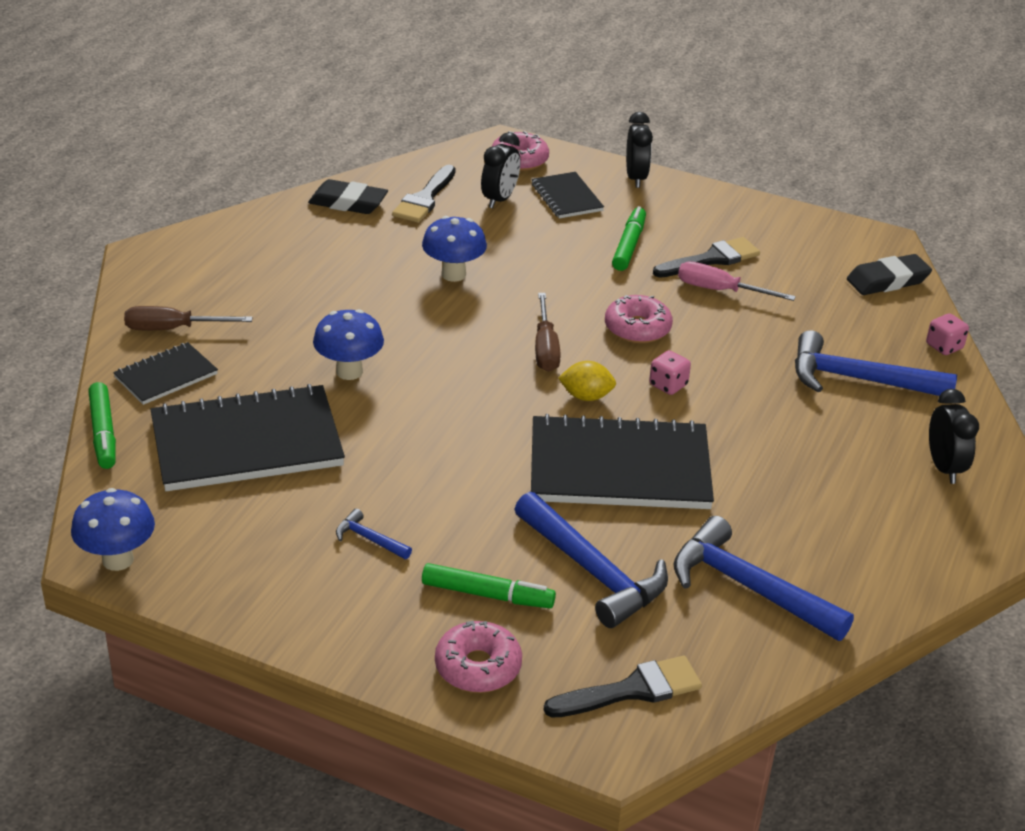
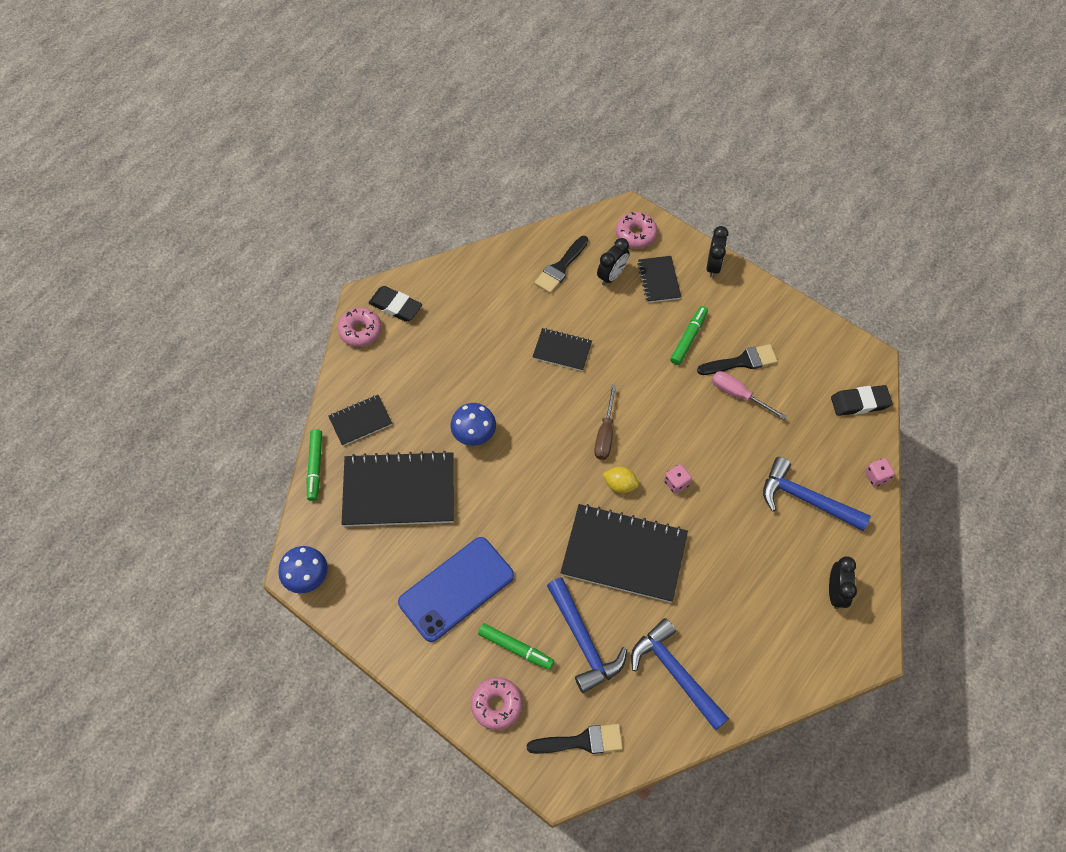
camera: 15 degrees right, 25 degrees up
(173, 329) = (372, 377): brown screwdriver -> none
(348, 203) = (508, 265): black eraser -> black eraser (395, 306)
(369, 539) = (456, 588): blue hammer -> blue phone
(453, 274) = (562, 350): blue mushroom -> black notebook
(637, 328) = (671, 424): pink donut -> pink donut (360, 331)

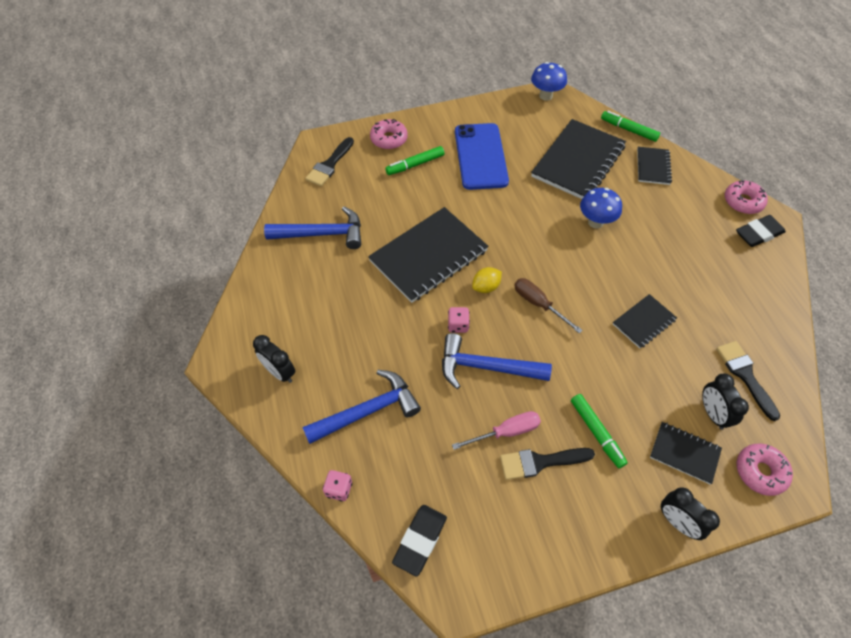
camera: 125 degrees right, 5 degrees down
(583, 641) = (388, 199): blue hammer -> blue hammer (486, 367)
(742, 361) = (540, 462): black brush -> black brush turned 60 degrees clockwise

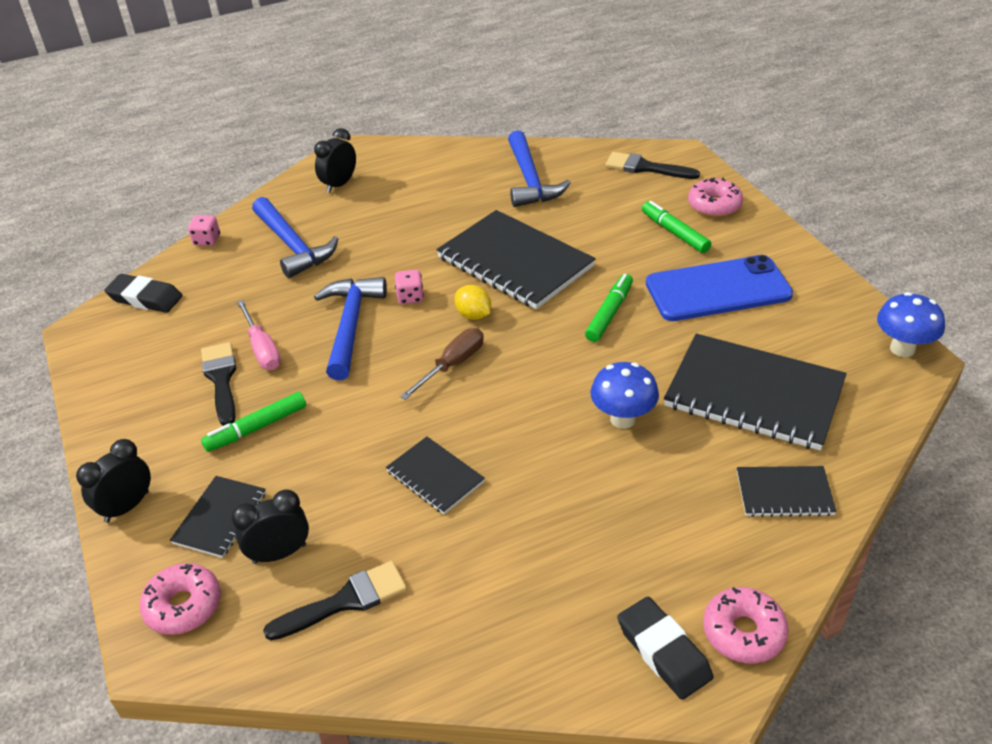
camera: 85 degrees right, 15 degrees down
(628, 130) = (870, 459): green marker -> green marker (609, 313)

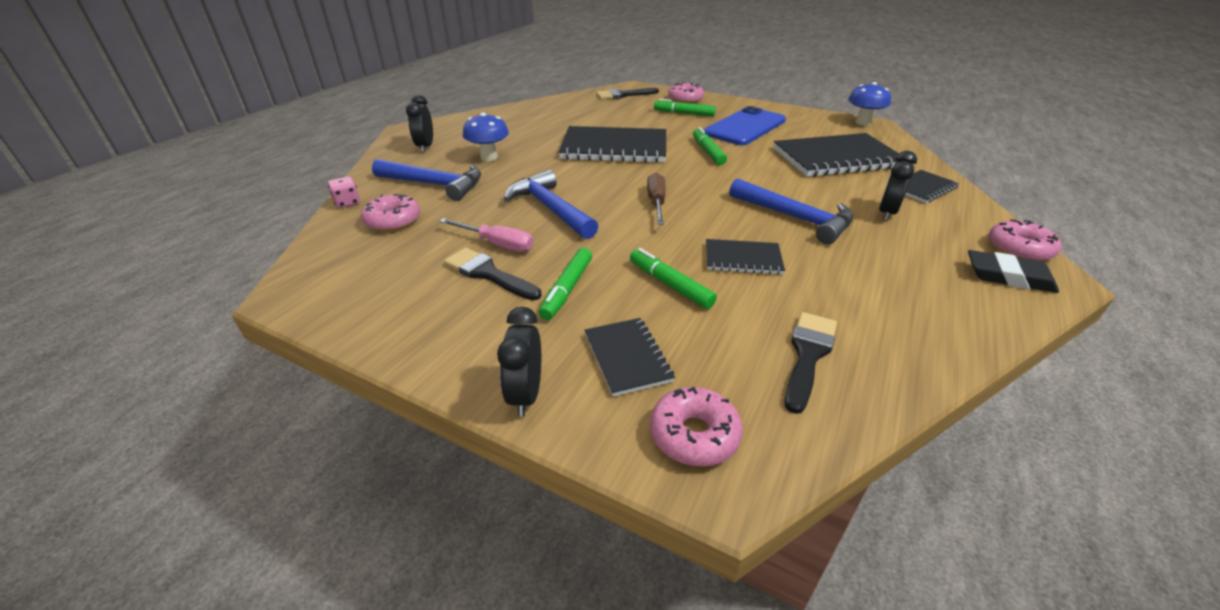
camera: 40 degrees left, 5 degrees down
(145, 298) = (332, 253): black eraser -> none
(217, 280) = (393, 221): none -> pink donut
(279, 553) = (712, 354): black clock -> black clock (887, 213)
(337, 469) = (670, 284): none -> green marker
(410, 297) = (571, 182): pink dice -> none
(473, 315) = (629, 177): yellow lemon -> none
(530, 180) = (563, 114): blue hammer -> blue hammer (794, 218)
(623, 419) = (796, 190): blue mushroom -> blue mushroom (489, 157)

